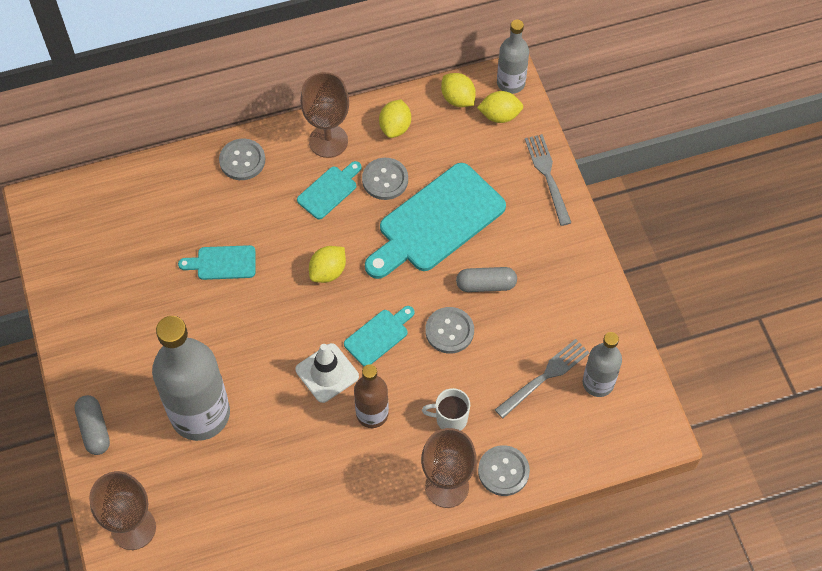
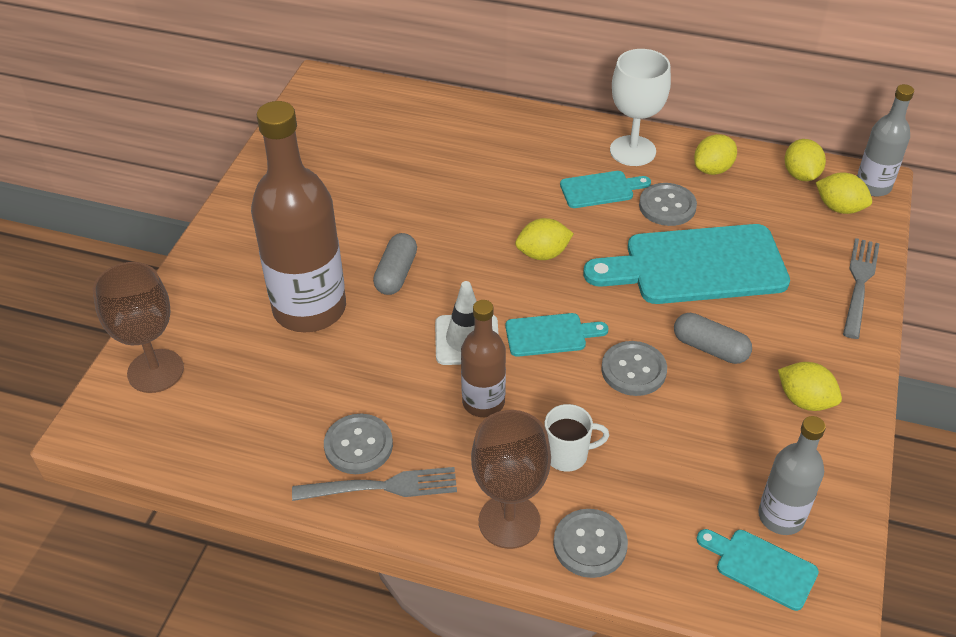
camera: 35 degrees right, 15 degrees down
(94, 429) = (202, 269): grey capsule -> grey capsule (396, 274)
(200, 414) = (309, 308): grey bottle -> brown bottle
(222, 263) = (444, 198): turquoise cutting board -> turquoise cutting board (761, 567)
(242, 160) = (533, 130): grey button -> grey button (358, 445)
(328, 141) = (632, 151): brown goblet -> white goblet
(450, 419) = (568, 455): white mug -> white mug turned 135 degrees clockwise
(545, 376) = (716, 473): grey fork -> grey fork (383, 486)
(565, 290) = (805, 400): none -> yellow lemon

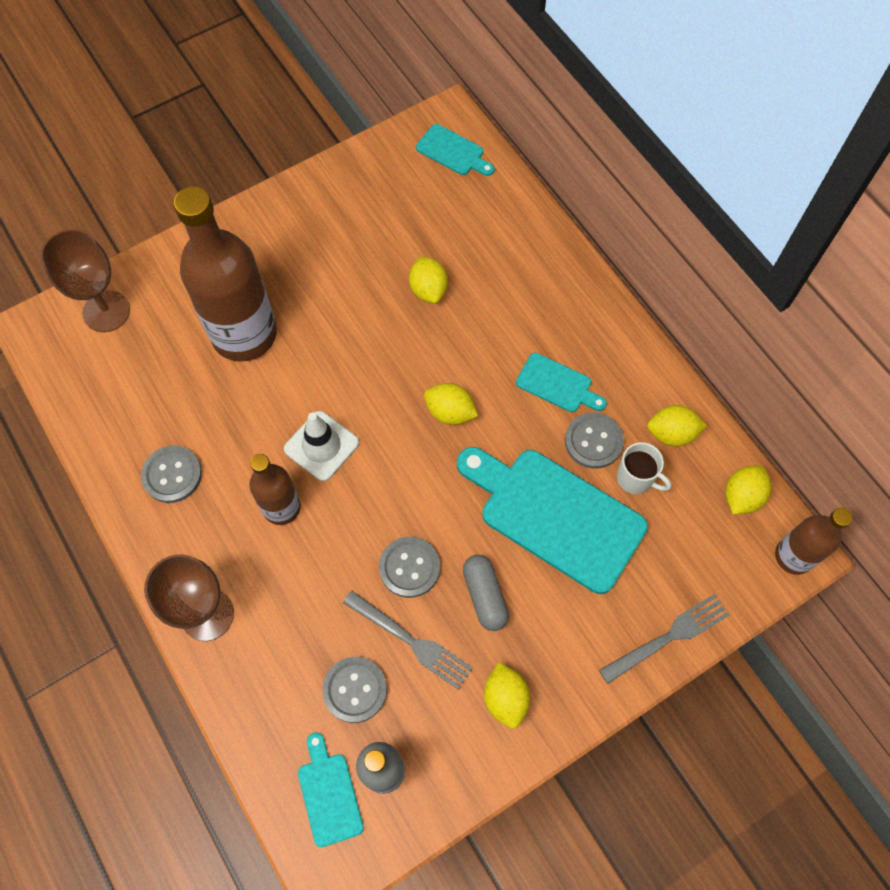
camera: 40 degrees right, 20 degrees up
(383, 486) = (157, 520): grey fork -> grey fork (411, 641)
(396, 274) = (329, 348): grey capsule -> none
(550, 335) = (382, 489): turquoise cutting board -> turquoise cutting board (453, 152)
(568, 455) = (294, 597): white mug -> white mug (635, 478)
(590, 544) = (239, 677): grey button -> grey button (355, 690)
(632, 151) = (624, 365): white goblet -> none
(839, 208) = (737, 554): yellow lemon -> yellow lemon (428, 290)
(873, 186) = (793, 556): grey bottle -> brown bottle

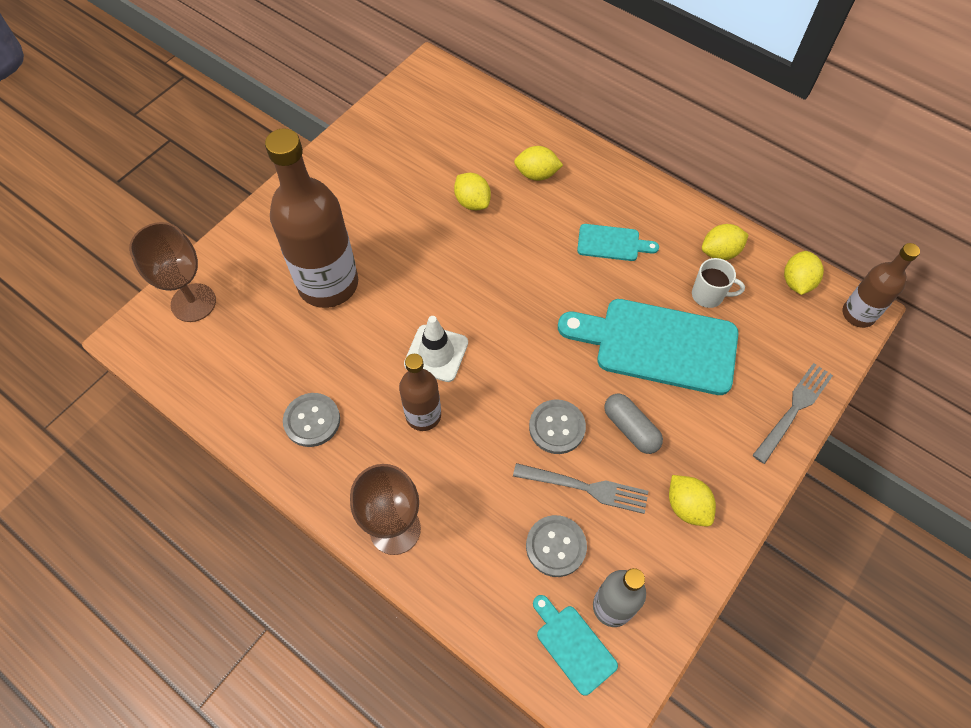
camera: 20 degrees left, 5 degrees down
(450, 412) = (534, 292): yellow lemon -> yellow lemon (537, 174)
(453, 152) = (445, 92): turquoise cutting board -> none
(593, 441) = (661, 277): grey button -> none

